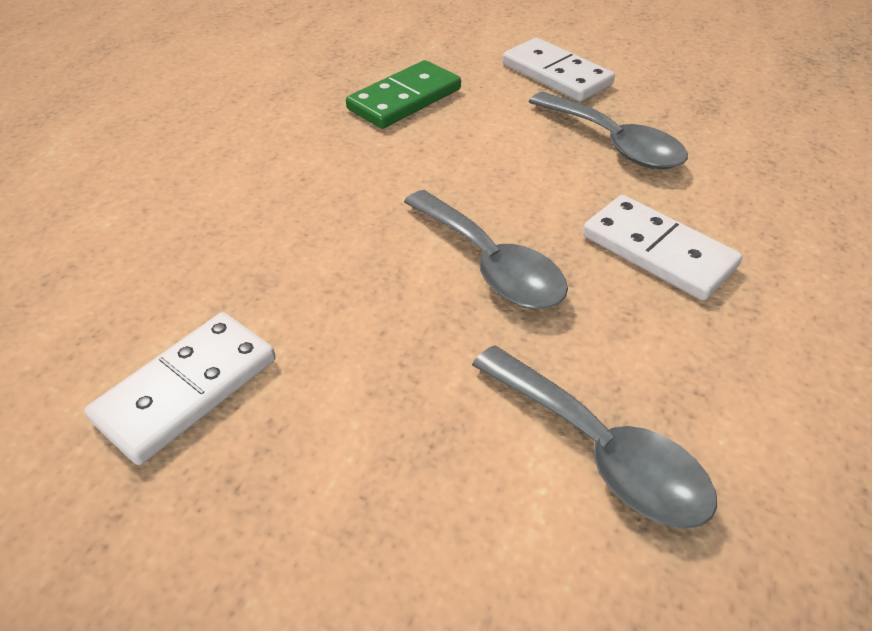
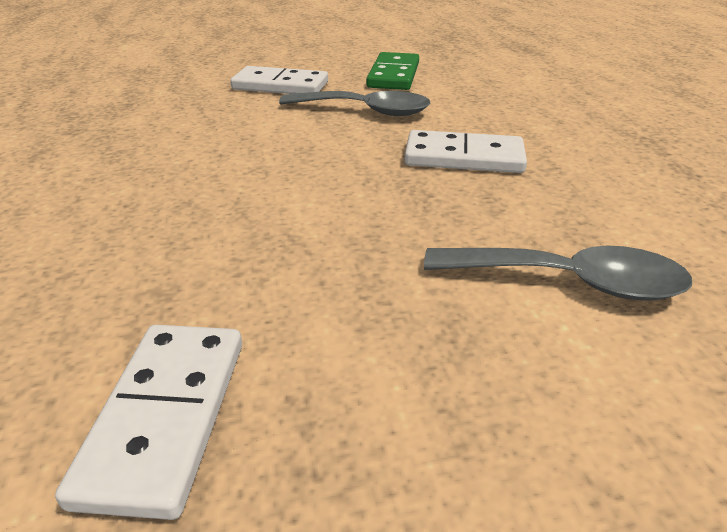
camera: 35 degrees left, 10 degrees down
(405, 99) = (170, 128): green domino -> green domino (394, 75)
(490, 264) = (359, 204): grey spoon -> none

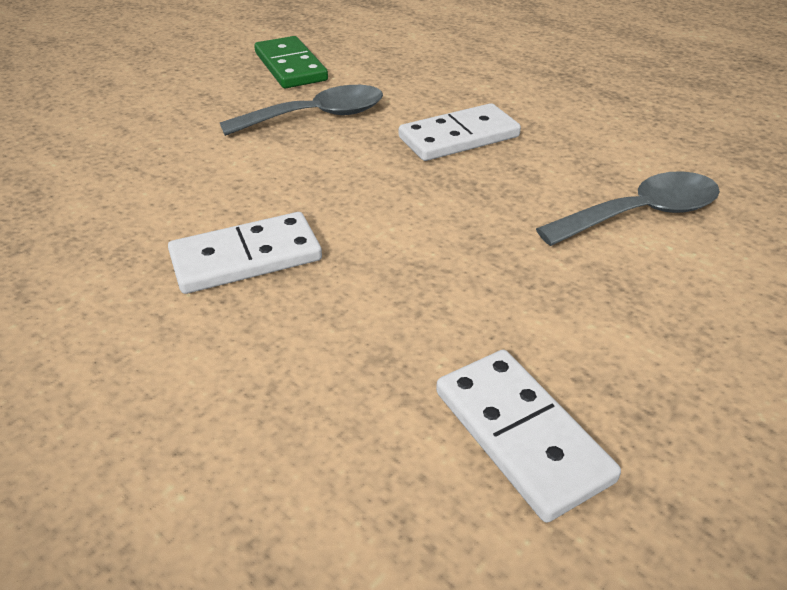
camera: 35 degrees left, 5 degrees up
(280, 86) = (189, 113): white domino -> white domino (246, 257)

